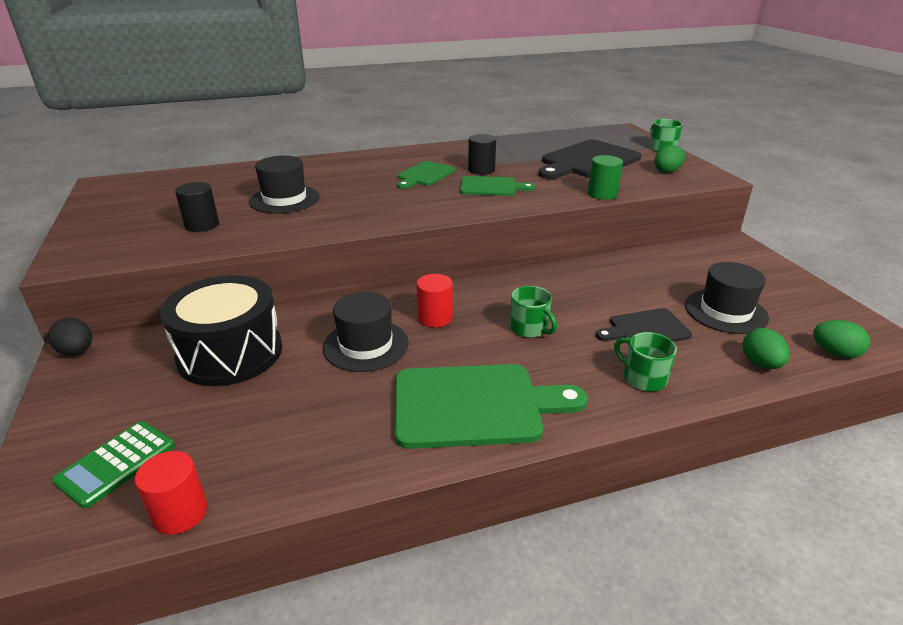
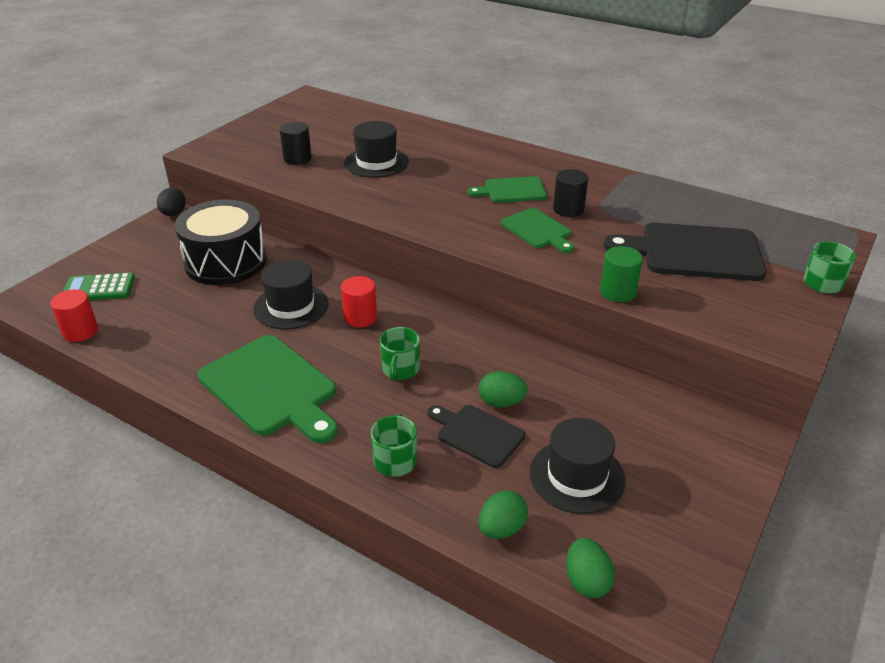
camera: 50 degrees right, 5 degrees up
(667, 171) = (752, 309): green egg -> green egg (501, 402)

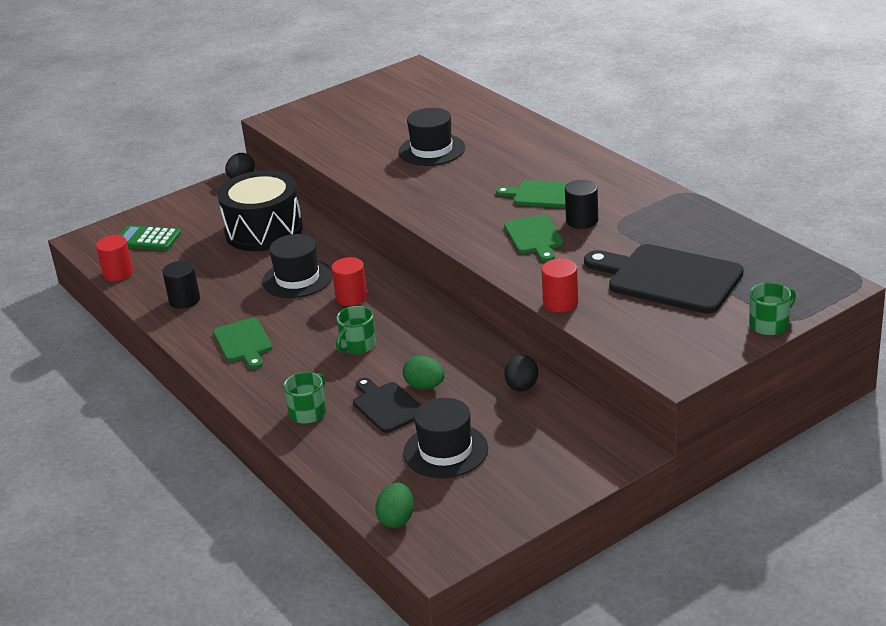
camera: 25 degrees right, 5 degrees down
(271, 388) = (243, 342): green cutting board -> green cutting board, size x0.57
(297, 159) = (360, 137): black cylinder -> black cylinder (184, 300)
(501, 529) = (358, 474): green egg -> none
(598, 385) = (522, 387): none -> black egg
(617, 292) = (560, 303): green cylinder -> red cylinder

